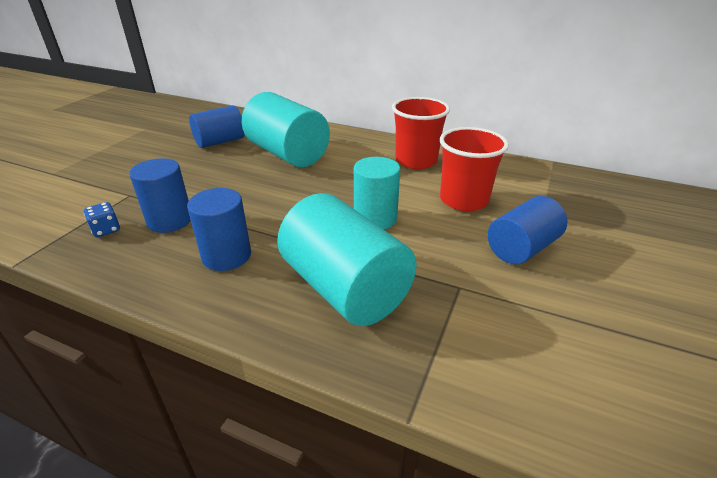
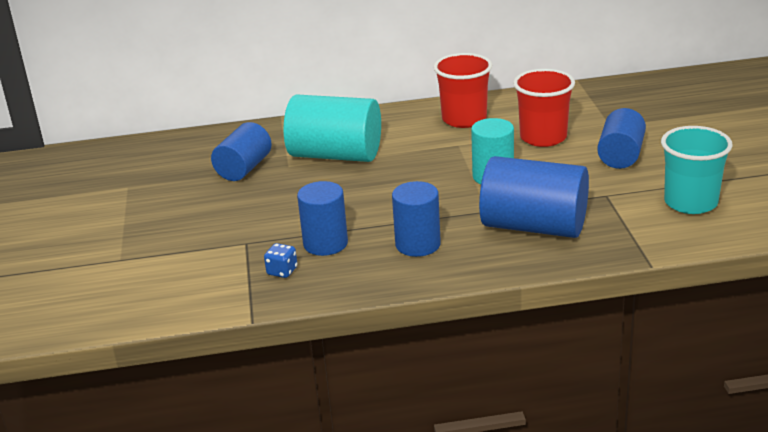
camera: 30 degrees left, 5 degrees down
(345, 288) = (534, 226): turquoise cylinder -> blue cylinder
(551, 346) = (690, 202): none -> turquoise cup

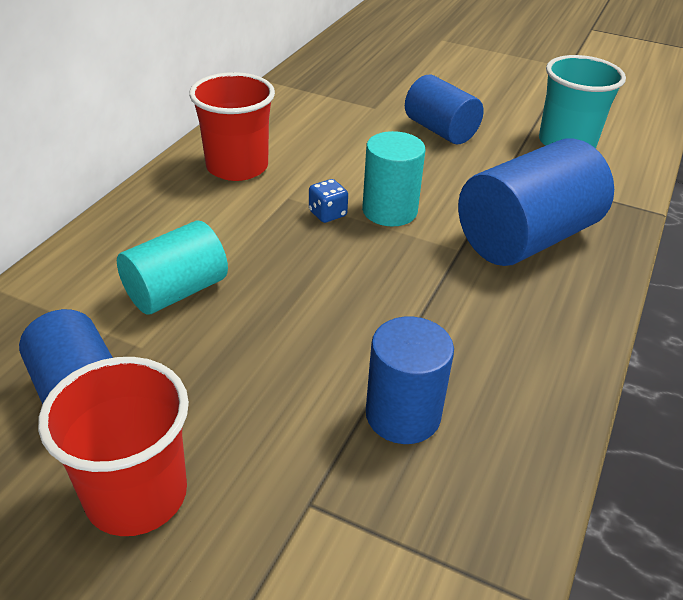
camera: 60 degrees left, 10 degrees up
(282, 271) = (437, 500): blue dice -> blue dice (327, 214)
(335, 155) = (176, 291): turquoise cylinder -> turquoise cylinder, size x0.64
(418, 244) = (486, 334): blue cylinder -> none
(543, 137) = (348, 147): red cup -> red cup (136, 494)

